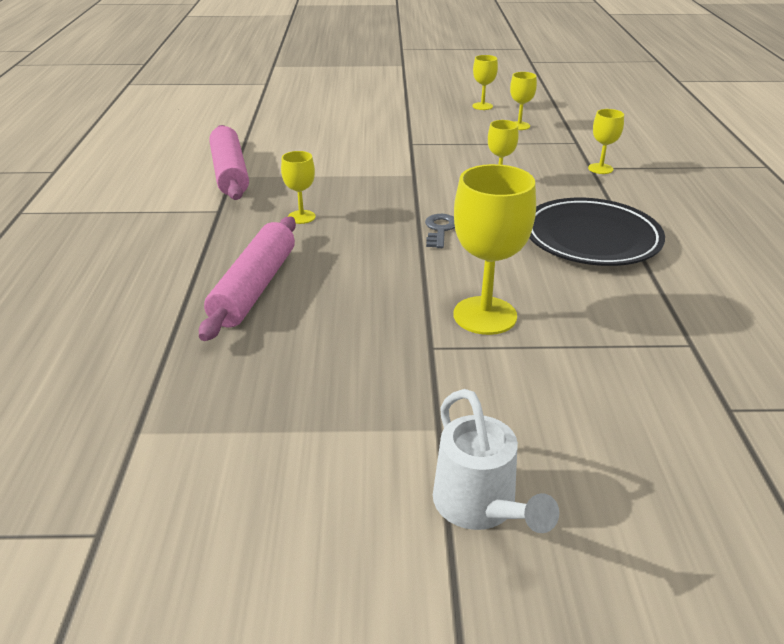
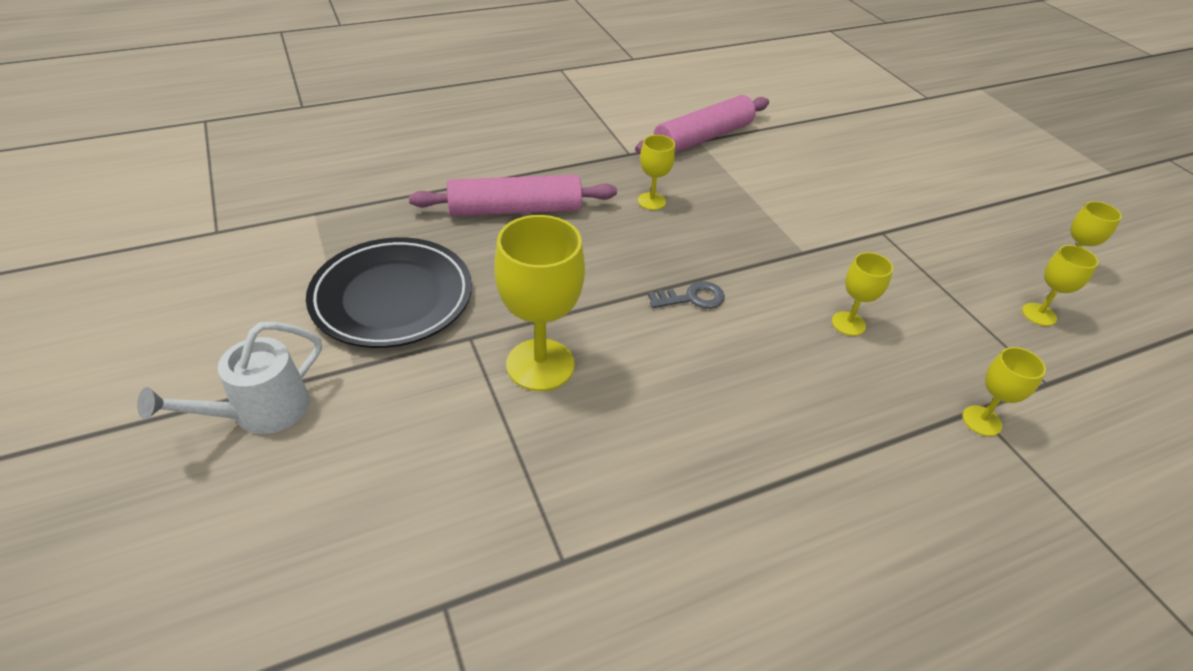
camera: 65 degrees right, 10 degrees up
(591, 238) = (763, 434): black plate -> black plate (392, 297)

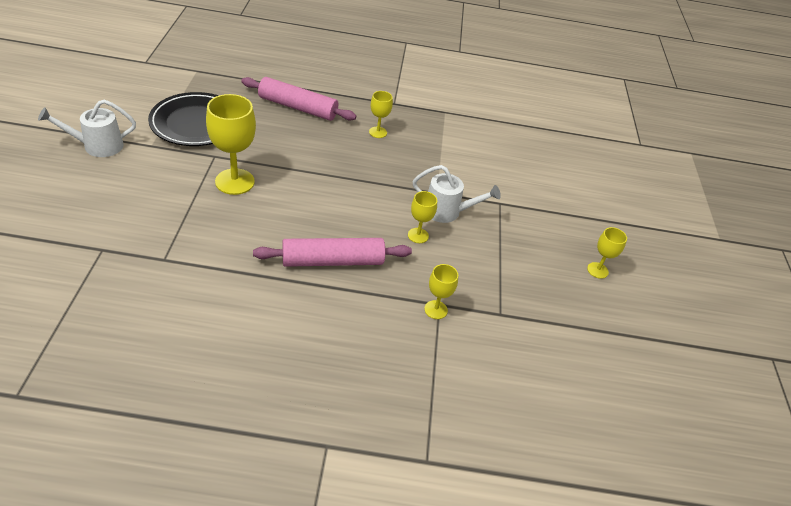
camera: 25 degrees right, 0 degrees up
(692, 298) = (345, 186): grey key -> none
(703, 138) = (449, 111): pink rolling pin -> pink rolling pin (333, 261)
(843, 272) = (447, 211): none -> white watering can
(1039, 314) = (544, 283): yellow goblet -> none

